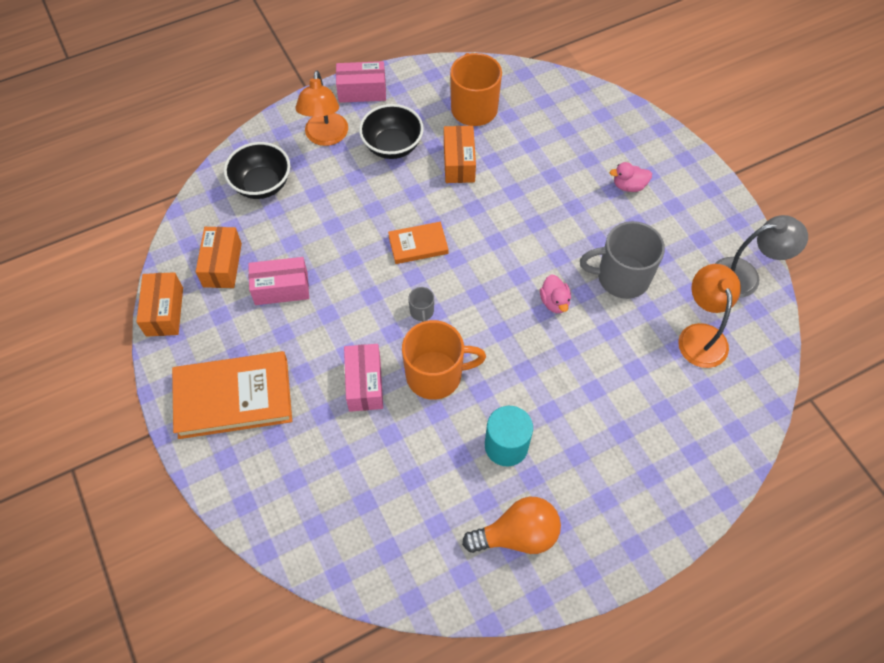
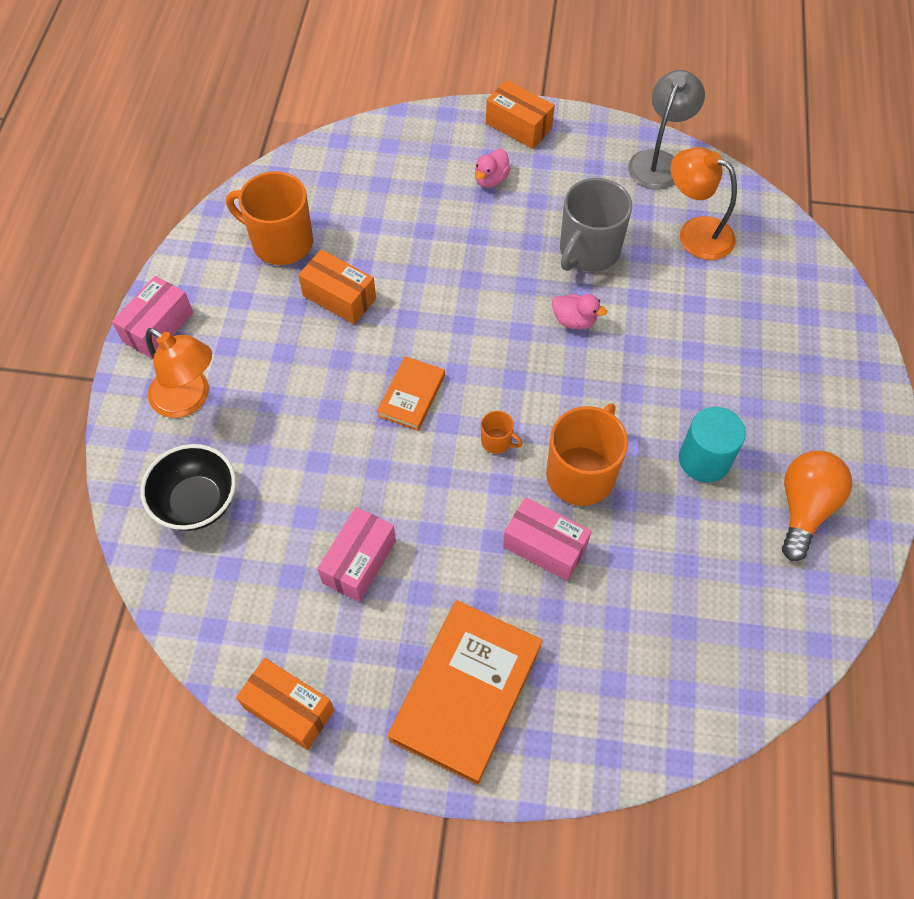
camera: 55 degrees left, 0 degrees up
(222, 265) = (275, 608): orange box -> orange box (518, 126)
(392, 146) = (262, 343): black bowl -> none
(422, 312) = (497, 441): grey mug -> orange mug

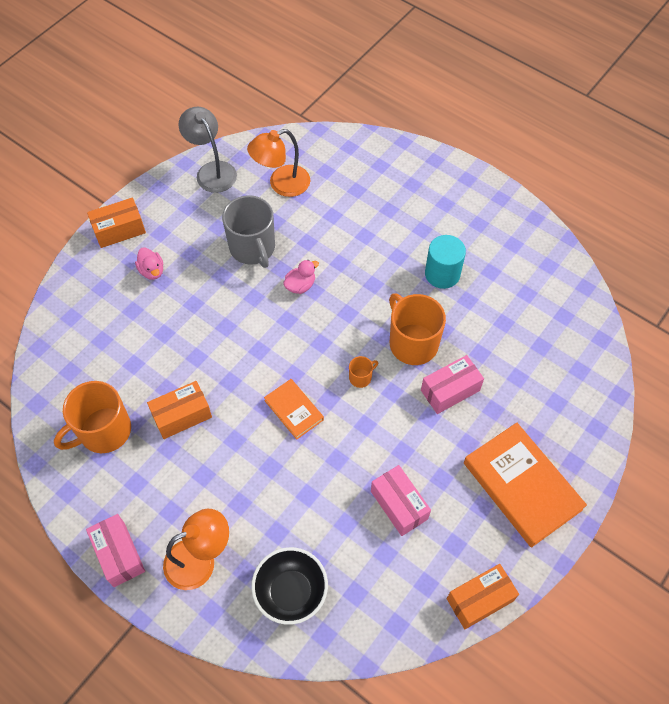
camera: 60 degrees left, 0 degrees up
(804, 508) = (502, 244): orange light bulb -> none

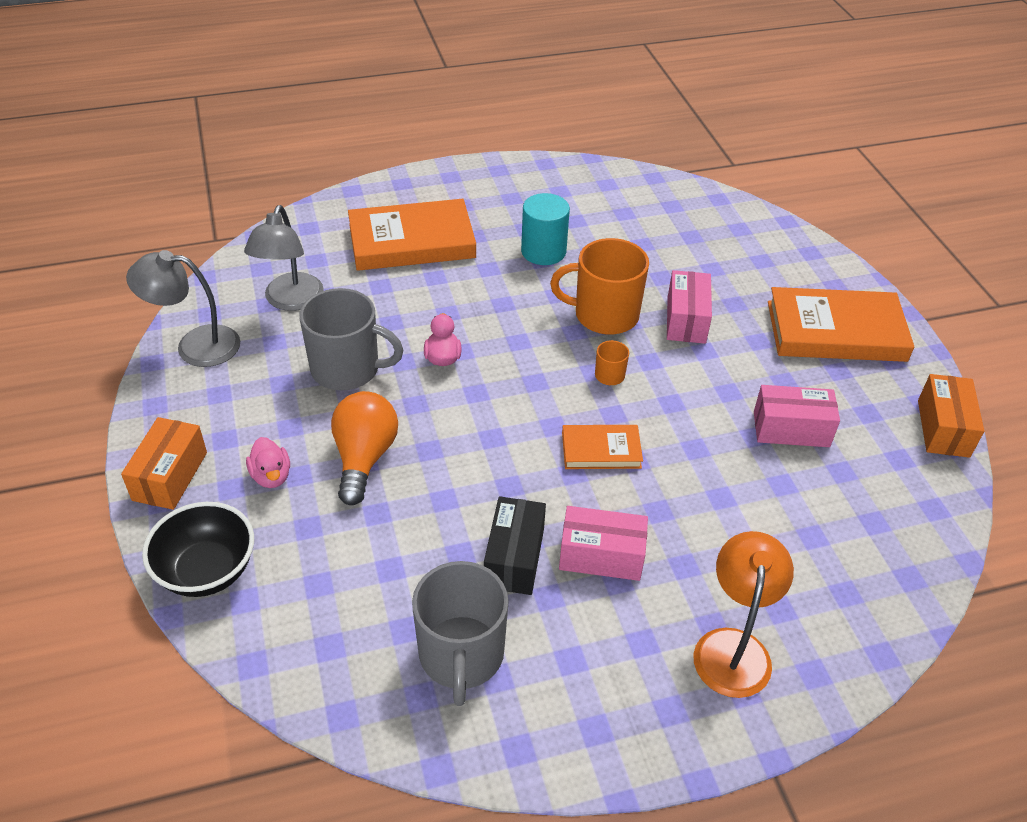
camera: 55 degrees left, 15 degrees down
(103, 431) = (461, 655): orange mug -> grey mug
(119, 554) = (662, 735): pink box -> pink box (601, 556)
(152, 271) = (271, 476): pink duck -> pink duck turned 60 degrees clockwise
(182, 415) = (514, 558): orange box -> black box
(196, 301) = (364, 458): none -> orange light bulb
(281, 184) = (290, 301): orange lamp -> grey lamp
(291, 592) = (836, 579): black bowl -> black bowl (207, 571)
(385, 202) = (412, 241): none -> orange book

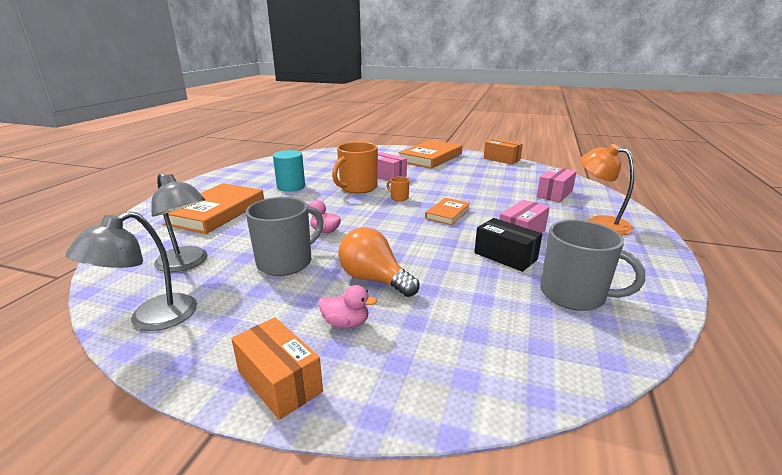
camera: 55 degrees left, 20 degrees down
(207, 571) = (416, 392): black bowl -> none
(791, 429) = (476, 178): pink box -> pink box (554, 194)

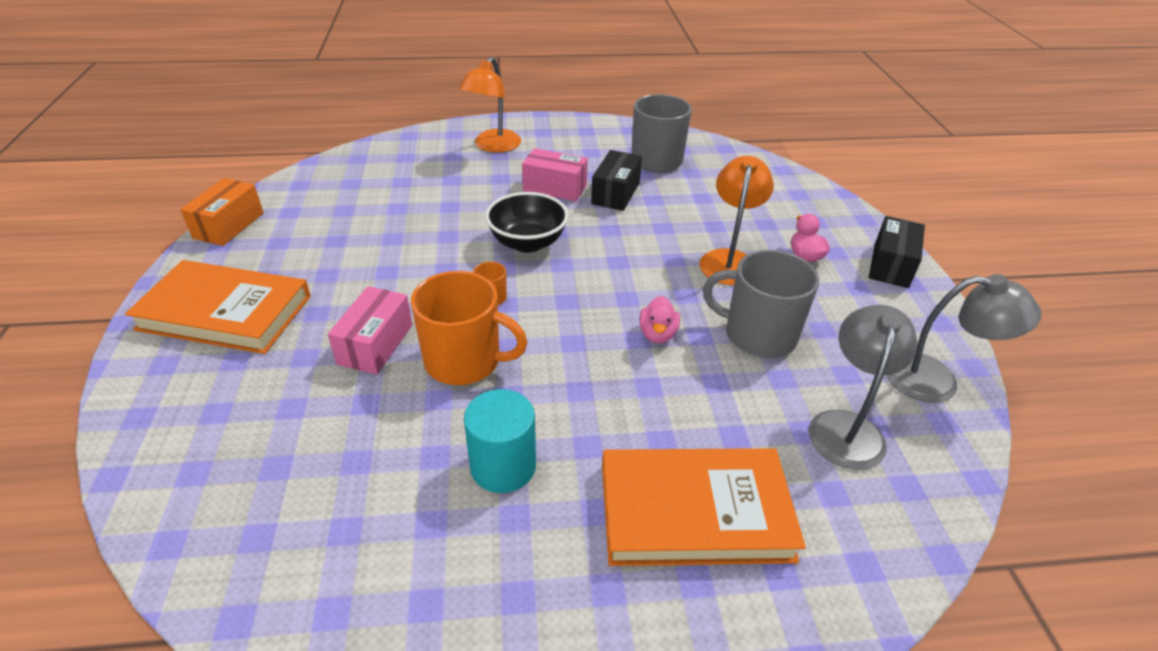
camera: 115 degrees left, 15 degrees up
(279, 381) = (891, 265): orange box -> black box
(374, 279) = (729, 260): orange light bulb -> orange lamp
(448, 214) = (527, 243): orange book -> black bowl
(554, 194) = (407, 172): pink box -> none

